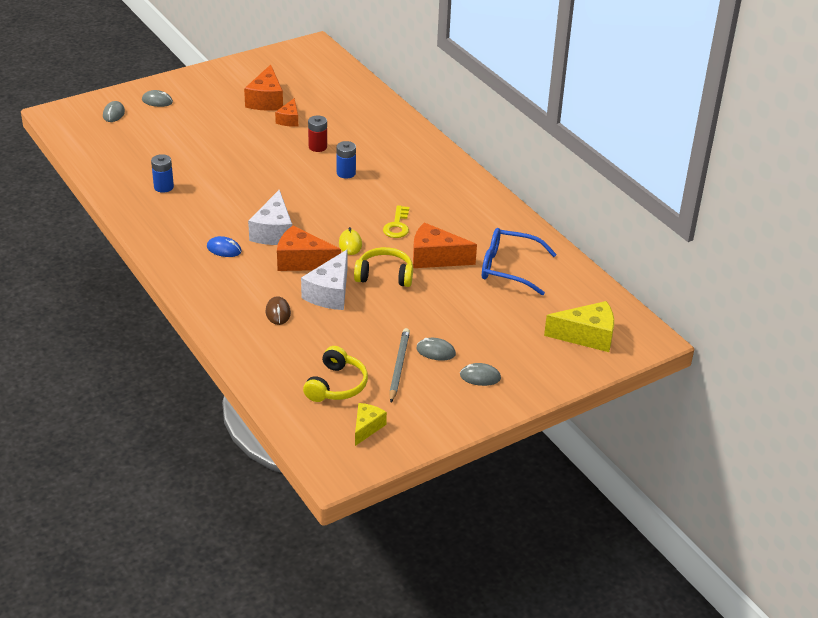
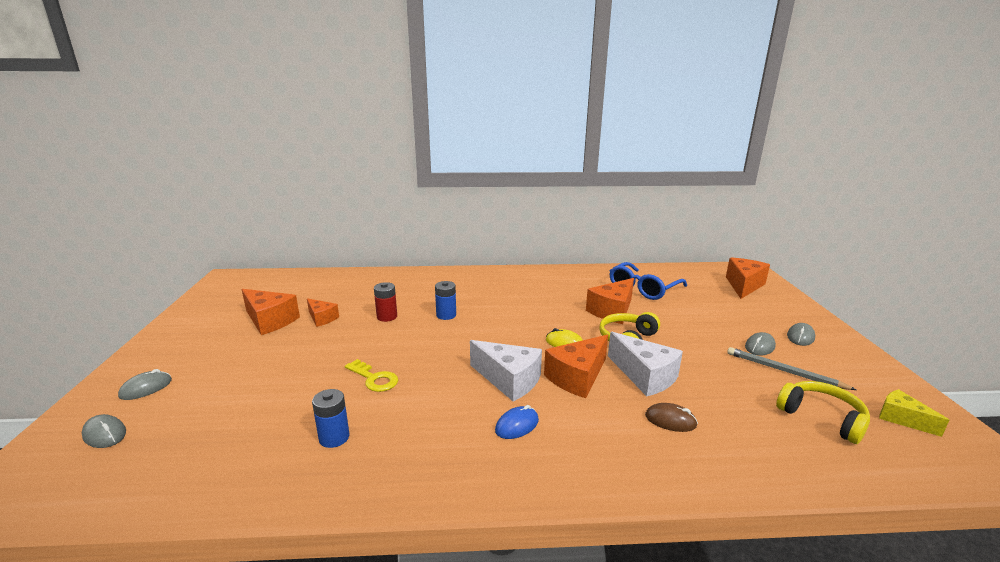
camera: 60 degrees left, 15 degrees down
(397, 226) = (552, 314): yellow key -> yellow key (374, 379)
(587, 336) = (743, 285): yellow cheese -> orange cheese

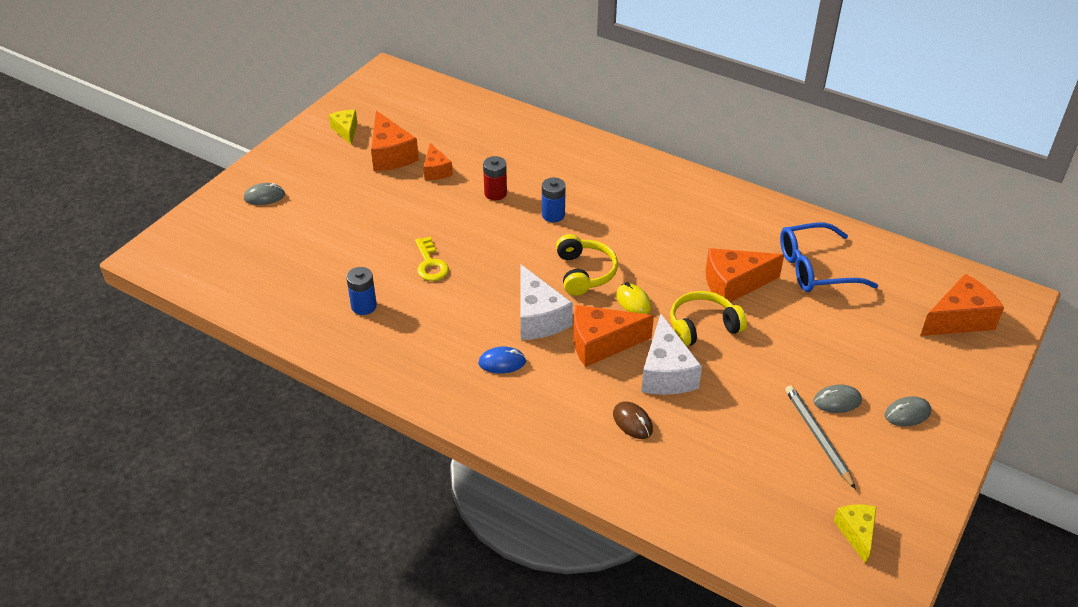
camera: 35 degrees right, 20 degrees up
(104, 434) = (224, 230): grey mouse -> none
(212, 318) = (346, 131): none -> yellow cheese
(822, 417) = (777, 491): yellow headphones -> yellow headphones (584, 273)

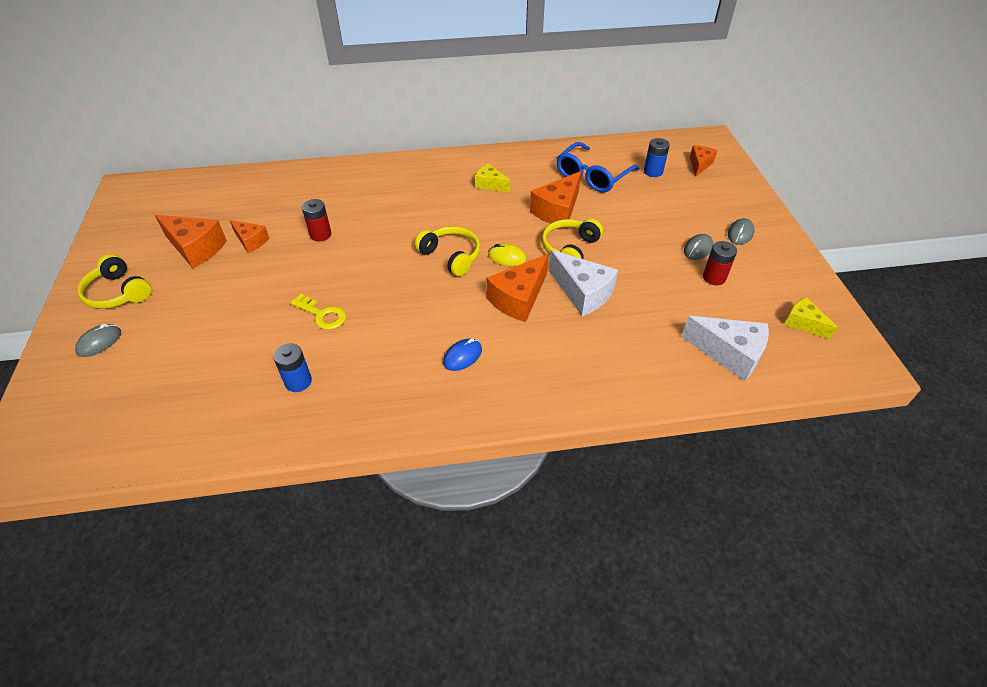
camera: 40 degrees left, 5 degrees up
(307, 163) = (118, 293): none -> yellow headphones
(346, 131) = (131, 249): yellow cheese -> yellow cheese (490, 184)
(538, 318) = (453, 307): white cheese -> white cheese (729, 354)
(553, 215) = (383, 228): blue battery -> blue battery (653, 172)
(632, 422) = (600, 340): brown mouse -> none
(817, 437) = (714, 277): grey pencil -> red battery
(959, 319) = (699, 165): orange cheese -> orange cheese, size x0.60

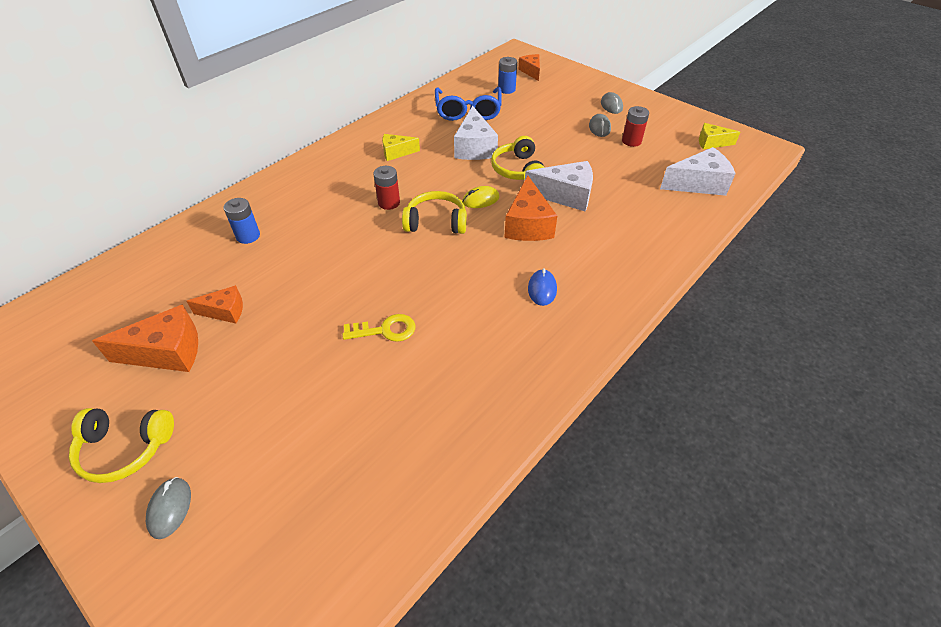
camera: 40 degrees left, 0 degrees up
(298, 382) = (437, 396): blue battery -> blue battery (248, 236)
(320, 234) = (293, 267): red battery -> red battery (389, 203)
(557, 211) = (474, 147): orange cheese -> white cheese

